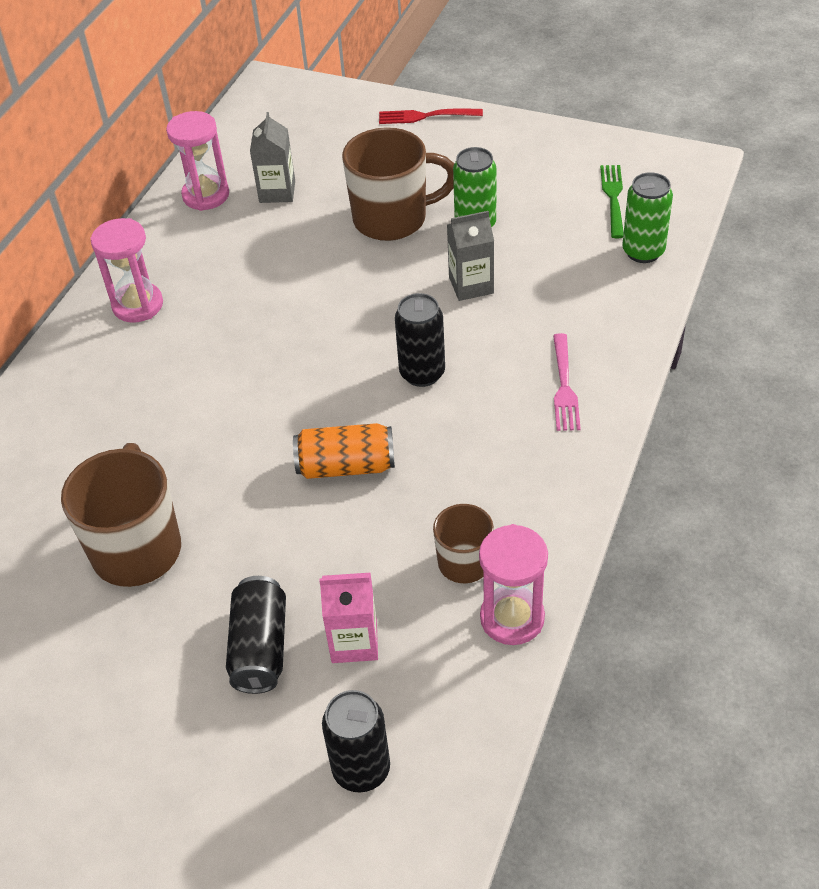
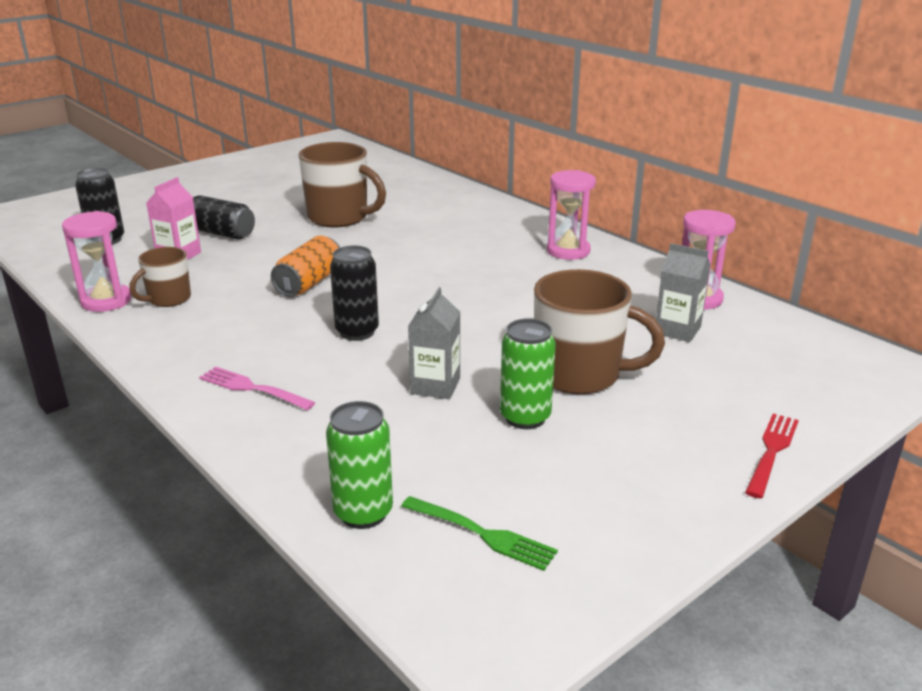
camera: 115 degrees right, 20 degrees down
(392, 219) = (580, 375): brown mug -> brown mug turned 90 degrees counterclockwise

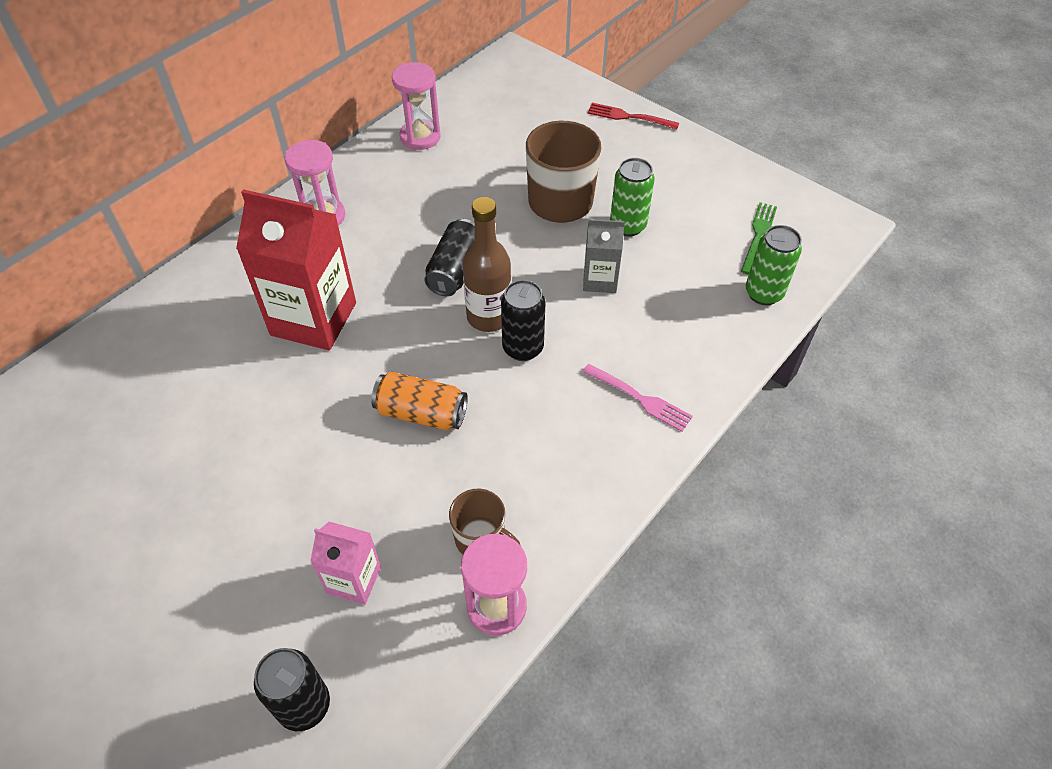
camera: 100 degrees left, 25 degrees up
(220, 233) = (275, 557): black can -> black can (455, 270)
(253, 388) = (639, 398): pink fork -> pink fork turned 75 degrees counterclockwise
(339, 218) = (222, 431): brown mug -> none
(406, 318) = (489, 317): none -> brown bottle
(437, 246) = (313, 319): none -> red carton
(677, 330) = (478, 150): grey carton -> none

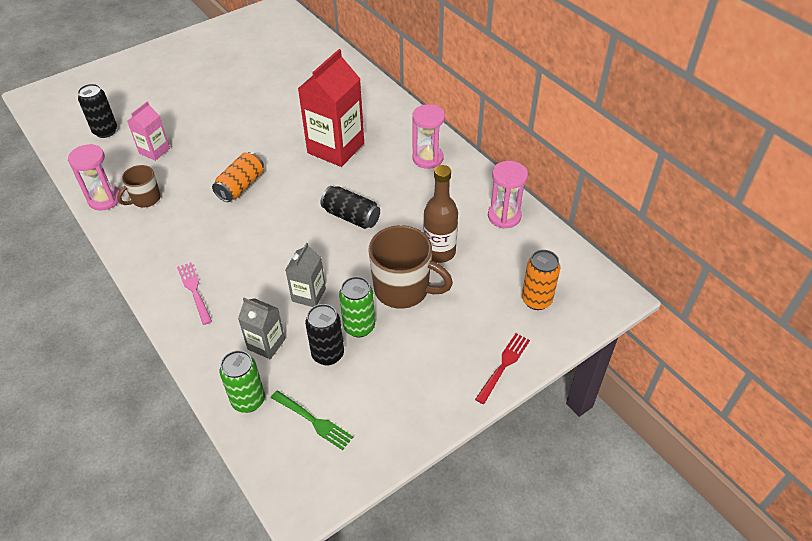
camera: 105 degrees right, 5 degrees down
(489, 317) = (301, 227): brown bottle -> brown bottle (439, 252)
(523, 348) = (266, 239): black can -> black can (328, 354)
(538, 103) = (536, 300): none -> orange can
(639, 398) = (194, 291): pink fork -> pink fork turned 105 degrees clockwise
(686, 299) = (266, 344): none -> grey carton

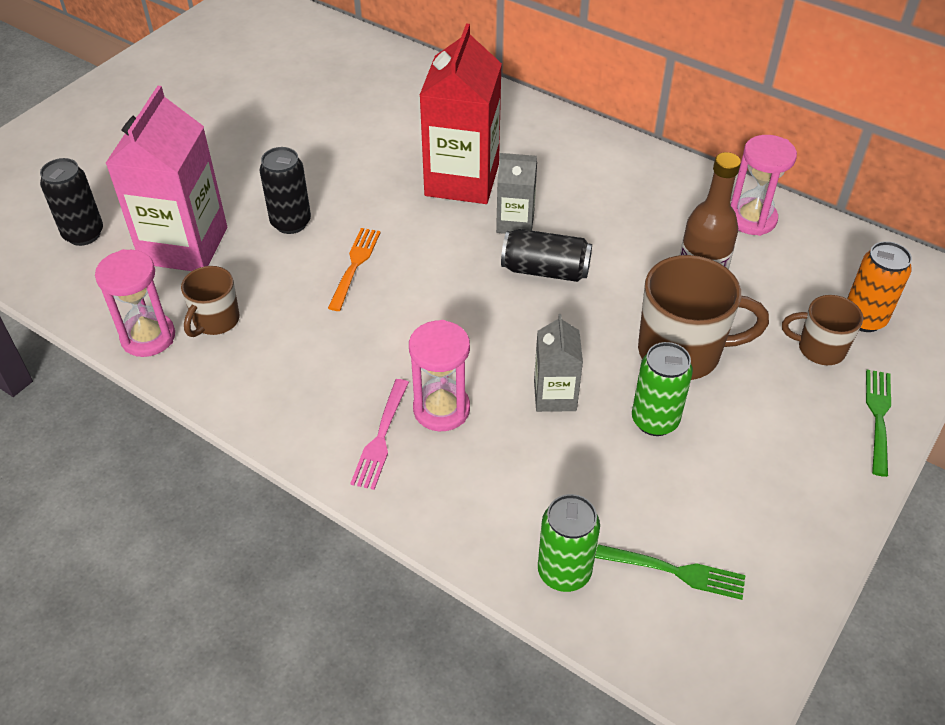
camera: 20 degrees left, 0 degrees up
(154, 151) = (184, 245): pink carton -> pink carton, size x1.90
(194, 291) = (381, 437): pink fork -> pink fork turned 120 degrees counterclockwise
(241, 186) = (354, 266): orange can -> orange fork
(266, 344) = (538, 483): grey carton -> grey carton (515, 223)
(328, 354) = (636, 471): black can -> black can (291, 223)
(427, 158) = (600, 165): pink hourglass -> pink hourglass (441, 409)
(493, 311) = (819, 349): none -> brown mug
(503, 366) = (878, 418): red fork -> green fork

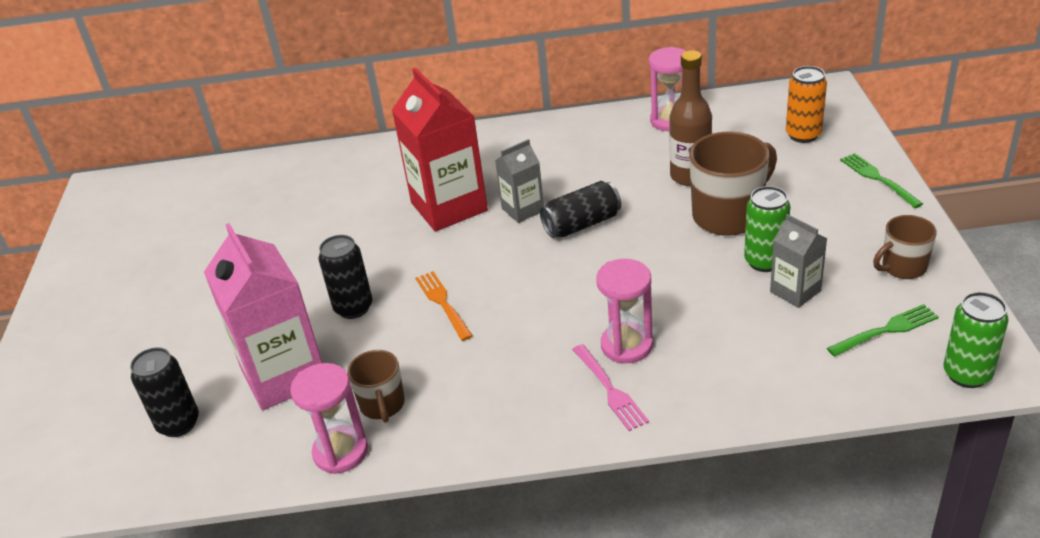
camera: 35 degrees left, 10 degrees down
(555, 395) = (687, 288): grey carton -> grey carton (795, 291)
(564, 572) = (828, 378): green can -> green can (967, 374)
(819, 349) = (801, 164): brown mug -> brown mug (902, 267)

